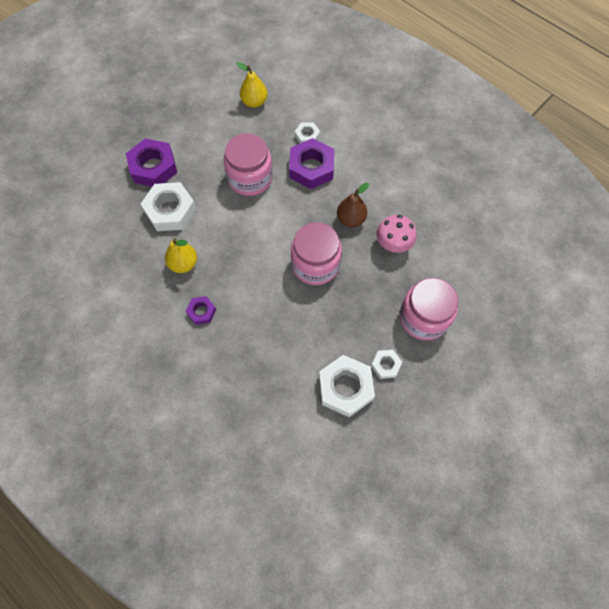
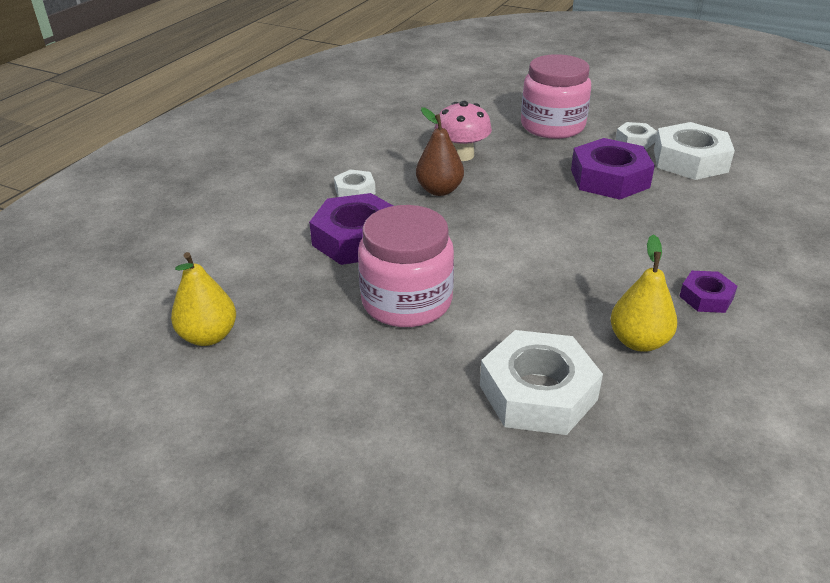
camera: 105 degrees left, 30 degrees down
(153, 167) = (440, 457): purple nut -> purple nut (609, 178)
(307, 136) = (287, 255): white nut -> white nut (355, 191)
(315, 264) = (536, 207): pink jar -> none

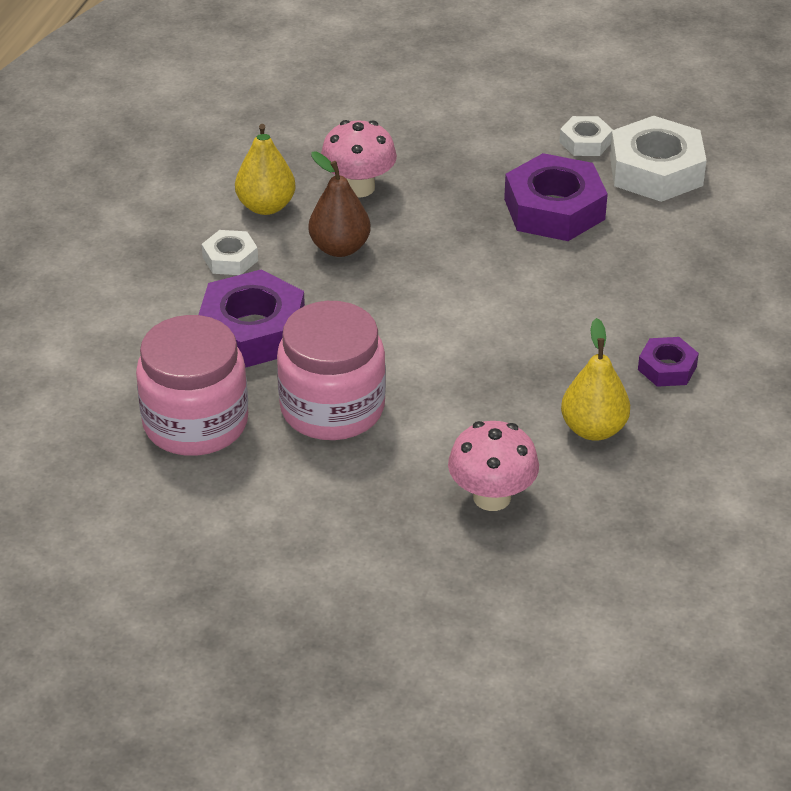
camera: 10 degrees left, 5 degrees up
(209, 336) = (118, 474): yellow pear -> yellow pear (266, 206)
(538, 393) = (492, 497): white nut -> pink mushroom
(552, 126) = (474, 125): pink jar -> pink jar (195, 423)

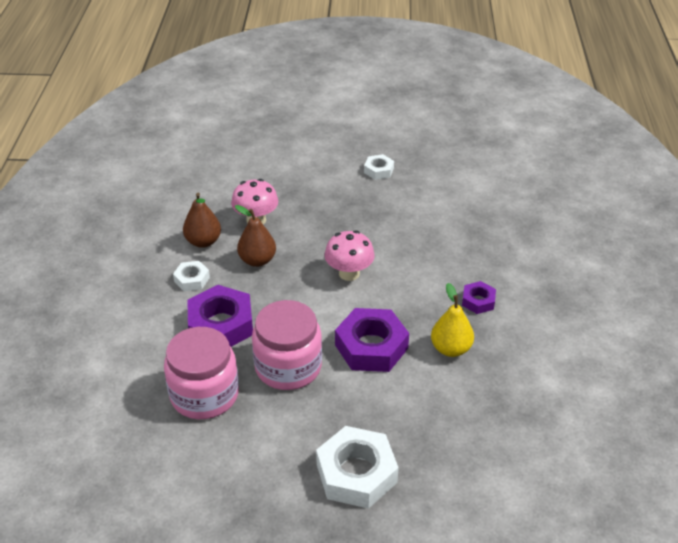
camera: 15 degrees left, 0 degrees up
(266, 206) = (203, 241): yellow pear -> brown pear
(492, 497) = (407, 407): pink mushroom -> pink mushroom (349, 273)
(554, 209) = (376, 214): purple nut -> purple nut (371, 347)
(655, 170) = (425, 181): white nut -> white nut (356, 473)

